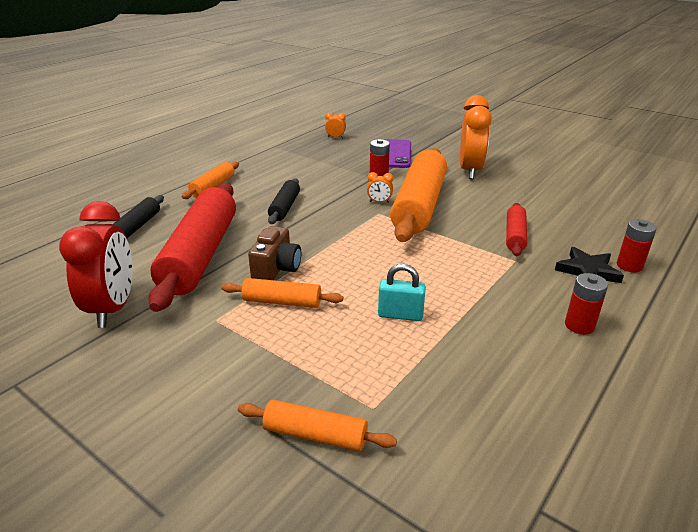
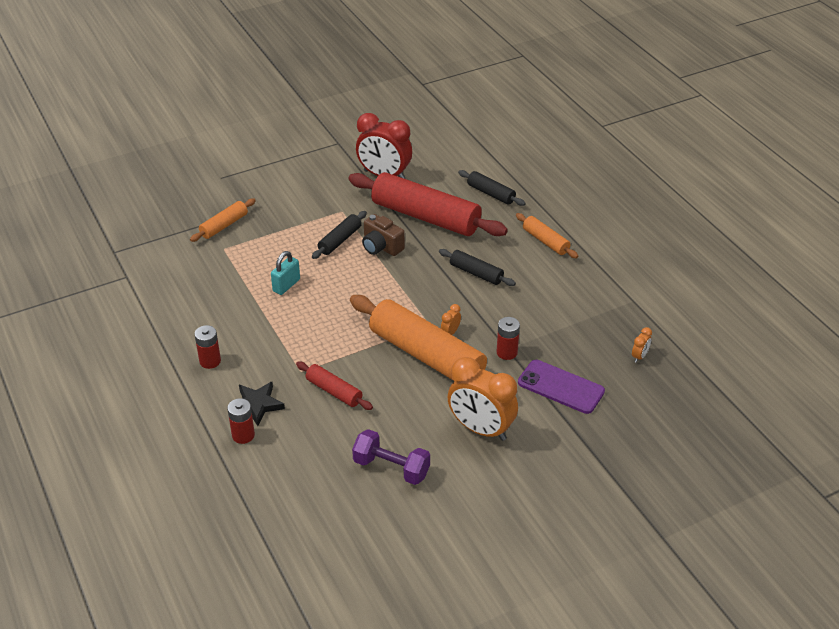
camera: 115 degrees right, 10 degrees up
(282, 302) = (340, 240): orange rolling pin -> black rolling pin
(552, 192) = (391, 468): none -> purple dumbbell

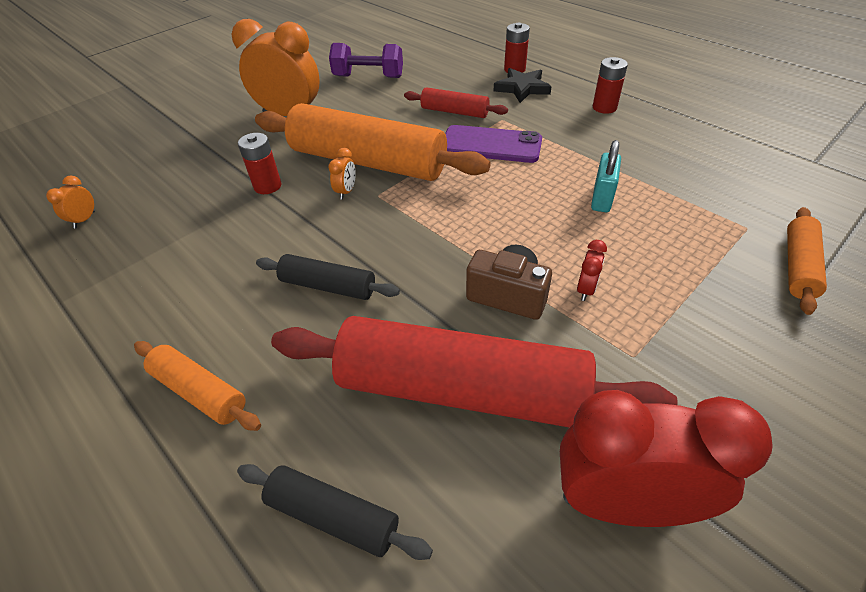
camera: 165 degrees right, 5 degrees up
(340, 240) = (586, 289): black rolling pin -> red clock
(560, 387) = (200, 166): purple phone -> purple phone (491, 145)

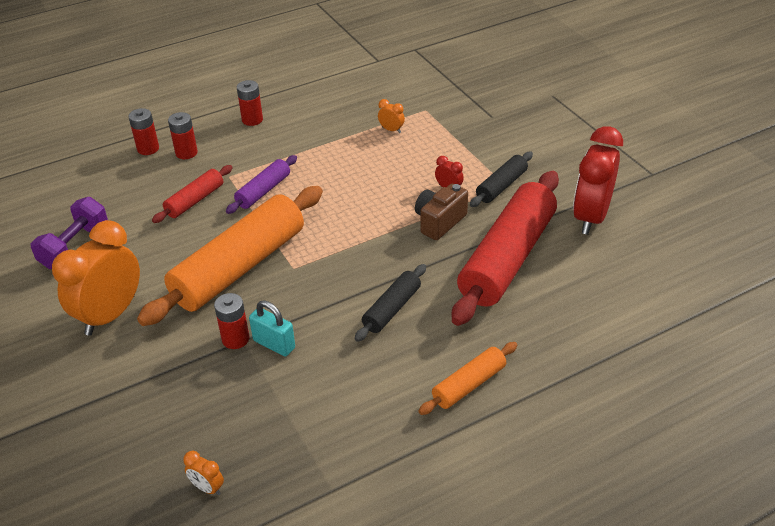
camera: 75 degrees left, 5 degrees down
(333, 516) = (575, 323): black rolling pin -> black rolling pin (501, 186)
(346, 192) = (277, 286): orange clock -> orange clock (391, 130)
(491, 145) = (263, 191): purple phone -> purple rolling pin
(522, 88) = (186, 153): black star -> red battery
(601, 198) = (365, 156): turquoise padlock -> turquoise padlock (274, 344)
(798, 266) = (465, 106): orange rolling pin -> none

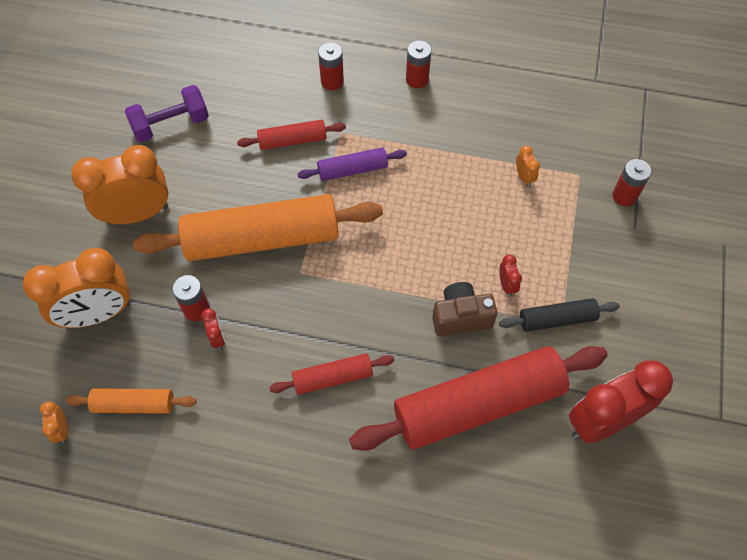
camera: 40 degrees right, 20 degrees up
(148, 149) = (307, 55): red battery -> red battery (624, 196)
(150, 396) = (98, 314): none -> orange clock
(274, 344) = (217, 338): turquoise padlock -> red clock
(392, 309) = (333, 378): black rolling pin -> red rolling pin
(469, 385) = (316, 505): orange rolling pin -> orange rolling pin (134, 404)

